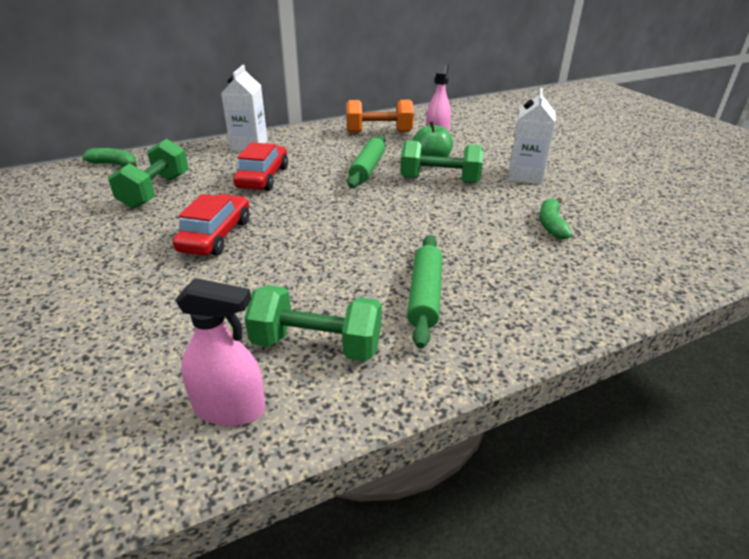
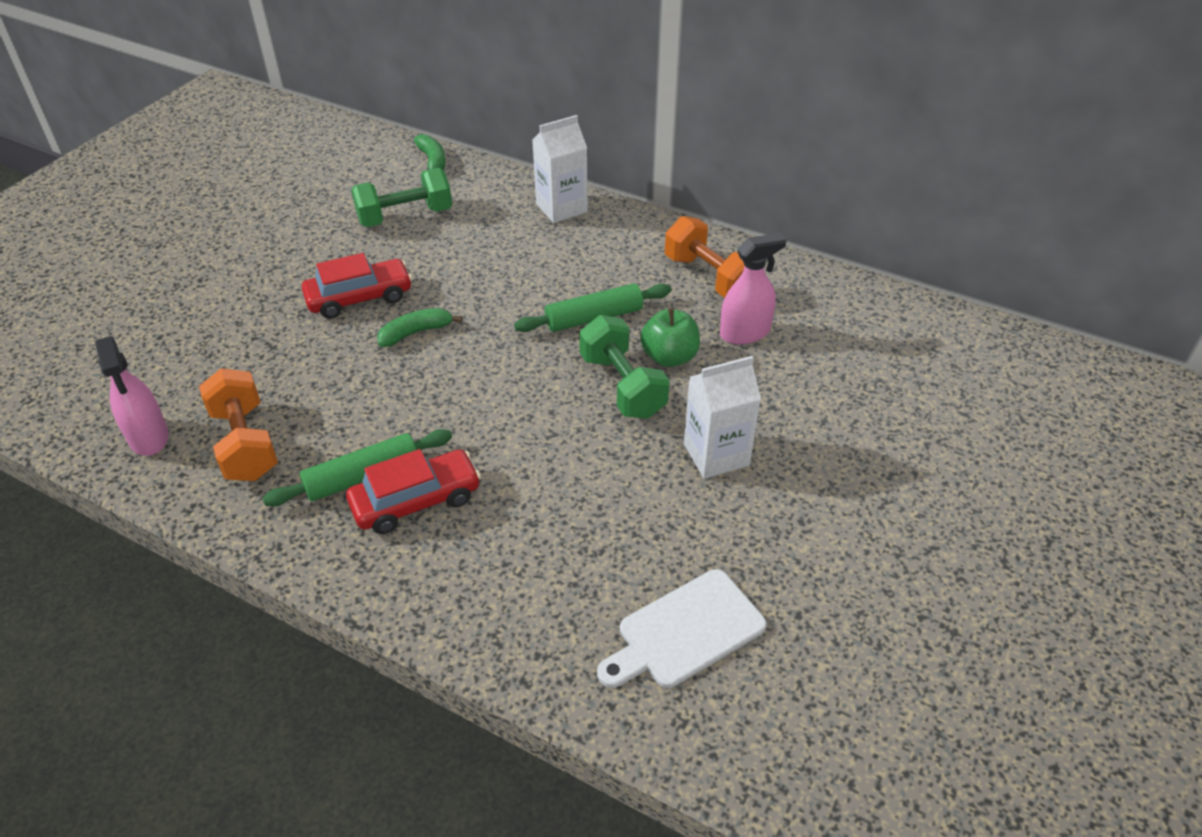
camera: 55 degrees right, 10 degrees up
(263, 177) = (496, 260): red car -> red car (416, 501)
(316, 345) = (245, 443): green dumbbell -> orange dumbbell
(551, 224) = (594, 523): green banana -> green banana (416, 332)
(661, 227) = (685, 632): none -> white cutting board

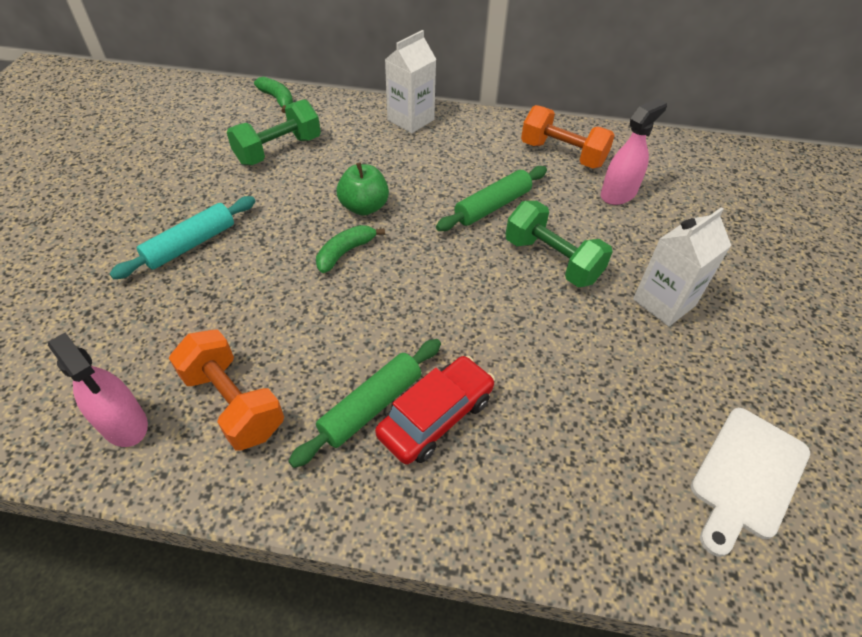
camera: 20 degrees left, 5 degrees up
(276, 294) = (191, 244): none -> turquoise rolling pin
(359, 298) = (275, 231): red car -> none
(669, 357) = (574, 227): green apple -> green apple (364, 207)

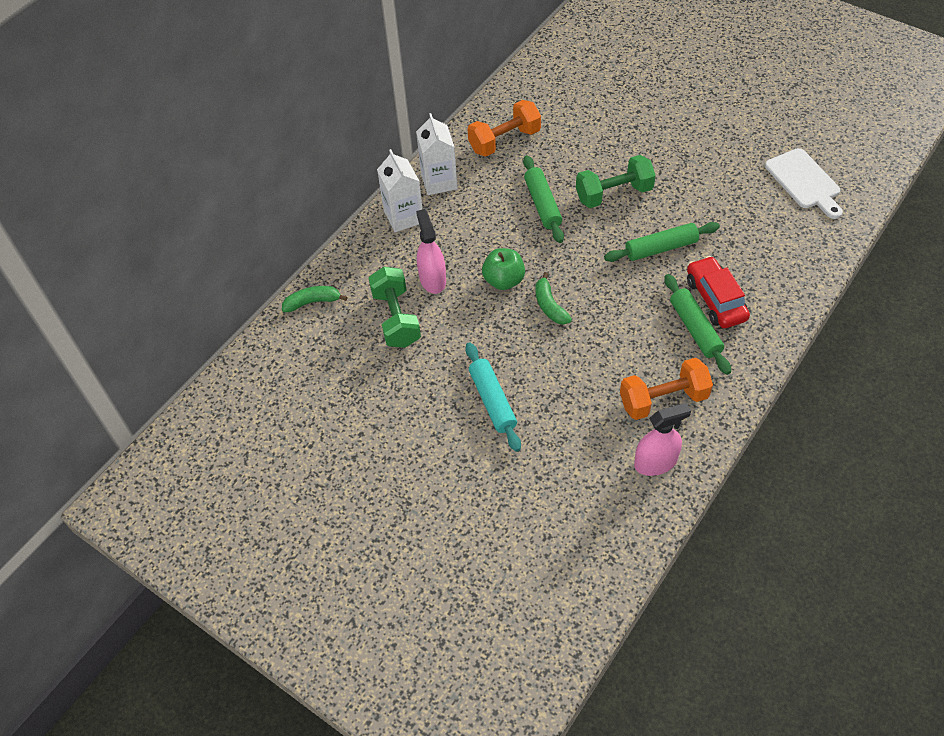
camera: 60 degrees left, 5 degrees up
(493, 330) = (661, 248): none -> green rolling pin
(618, 194) = (566, 130): pink spray bottle -> pink spray bottle (432, 279)
(664, 302) = (676, 156): white carton -> white carton (439, 181)

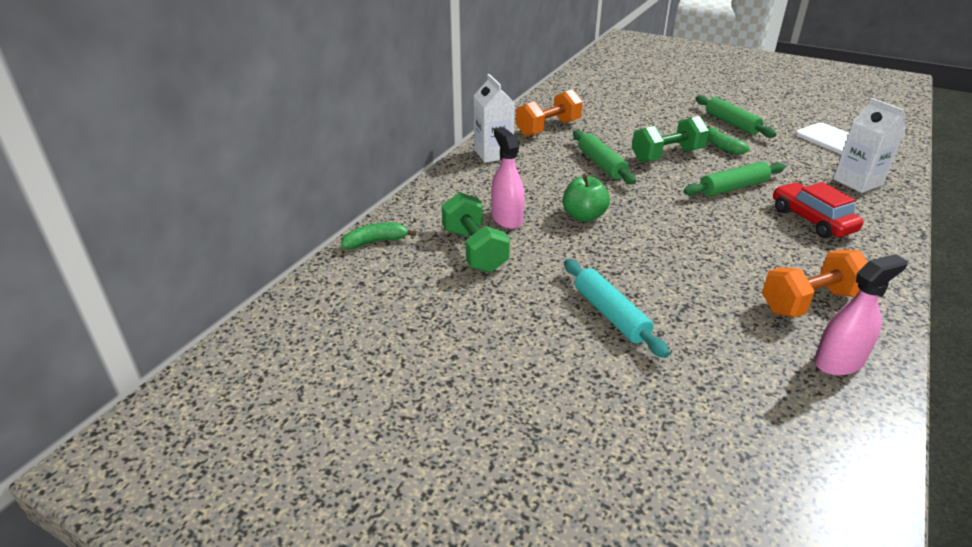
camera: 10 degrees left, 20 degrees down
(404, 217) = (464, 177): white carton -> white carton (857, 182)
(549, 305) = (641, 232): green banana -> green banana (721, 146)
(695, 329) = (805, 242): green rolling pin -> green rolling pin (731, 123)

